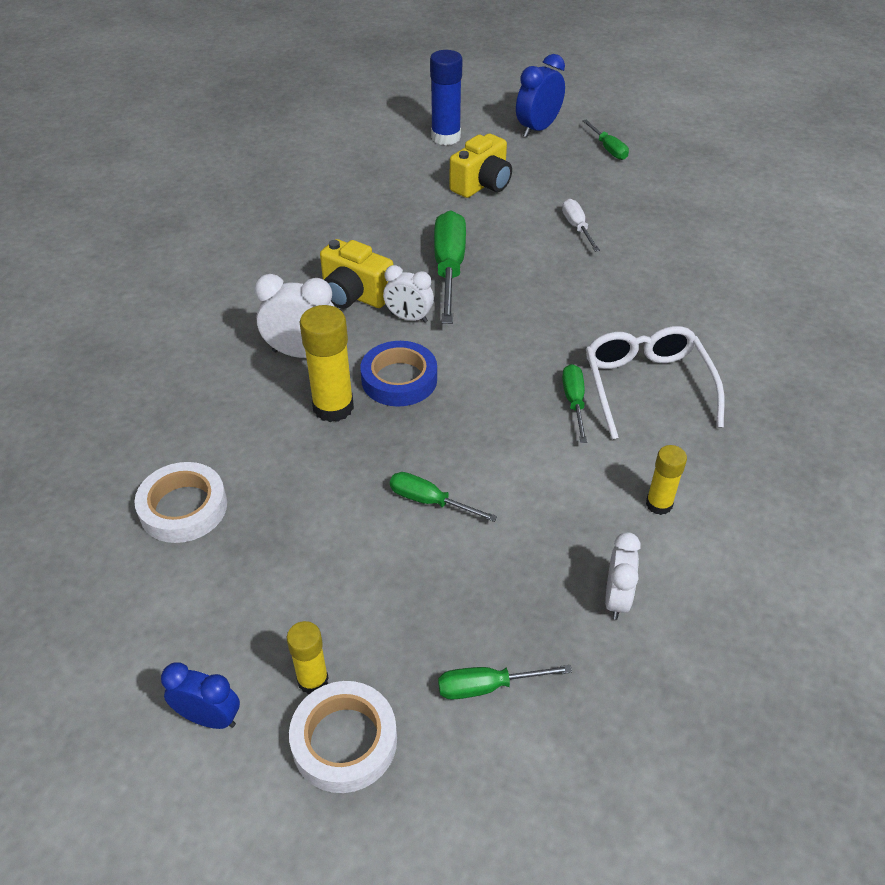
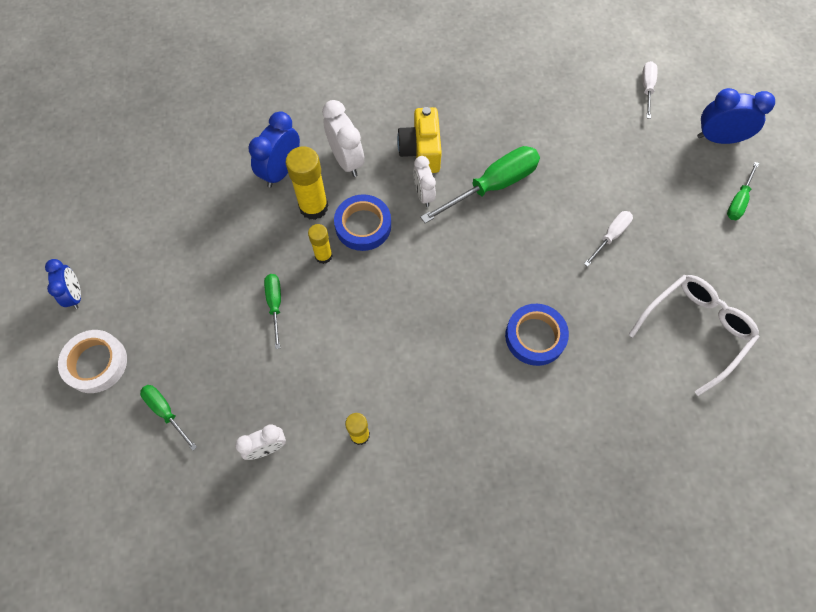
camera: 55 degrees right, 20 degrees up
(183, 508) = (190, 189): white tape -> none
(254, 412) = (281, 171): none -> blue clock
(313, 680) = (122, 325): yellow glue stick -> yellow glue stick (323, 256)
(446, 137) = (647, 88): blue glue stick -> white screwdriver
(482, 185) = (608, 147): yellow camera -> none
(574, 402) = (417, 336): green screwdriver -> none
(643, 321) = (535, 336): none -> blue tape
(646, 386) = (466, 373): white glasses -> white glasses (695, 330)

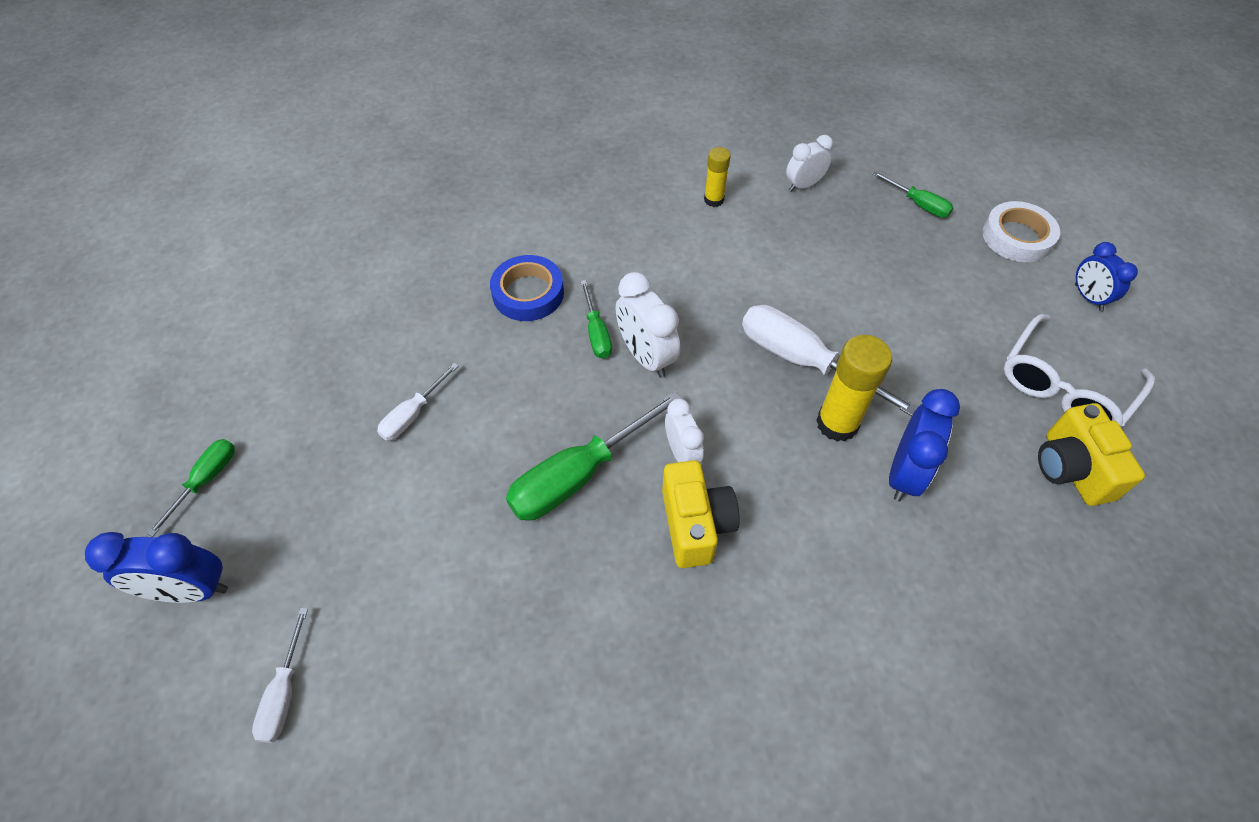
camera: 175 degrees right, 10 degrees down
(173, 166) = (1071, 469): none -> yellow camera
(275, 305) = (844, 303): green screwdriver -> green screwdriver (596, 333)
(323, 256) = (803, 361): yellow glue stick -> white screwdriver
(346, 160) = (810, 499): white clock -> white clock (646, 357)
(363, 225) = (760, 403): blue tape -> none
(695, 330) = (333, 312): white glasses -> white glasses (1064, 386)

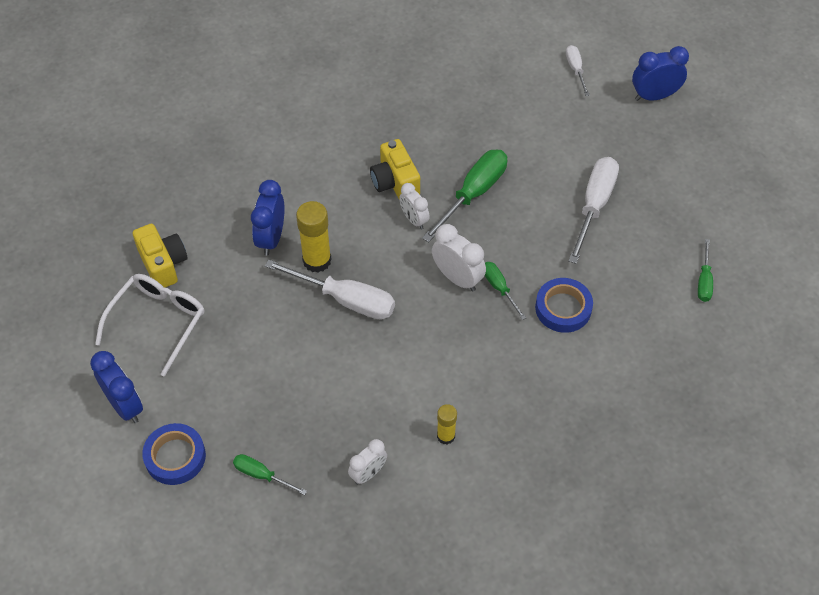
camera: 165 degrees right, 0 degrees up
(206, 480) = (690, 144): green screwdriver -> green screwdriver (704, 281)
(413, 414) = (594, 206): white screwdriver -> white screwdriver, size x1.87
(1017, 237) = (175, 457): white tape -> blue tape
(1088, 297) = (125, 405): blue clock -> blue clock, size x1.51

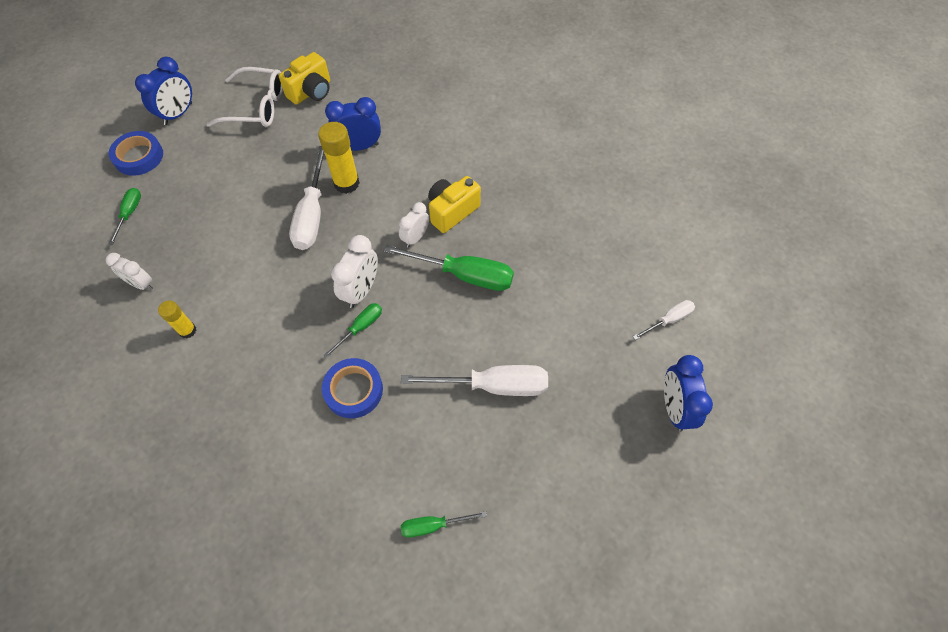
camera: 70 degrees right, 5 degrees up
(654, 96) = (674, 408): blue clock -> blue clock turned 150 degrees counterclockwise

